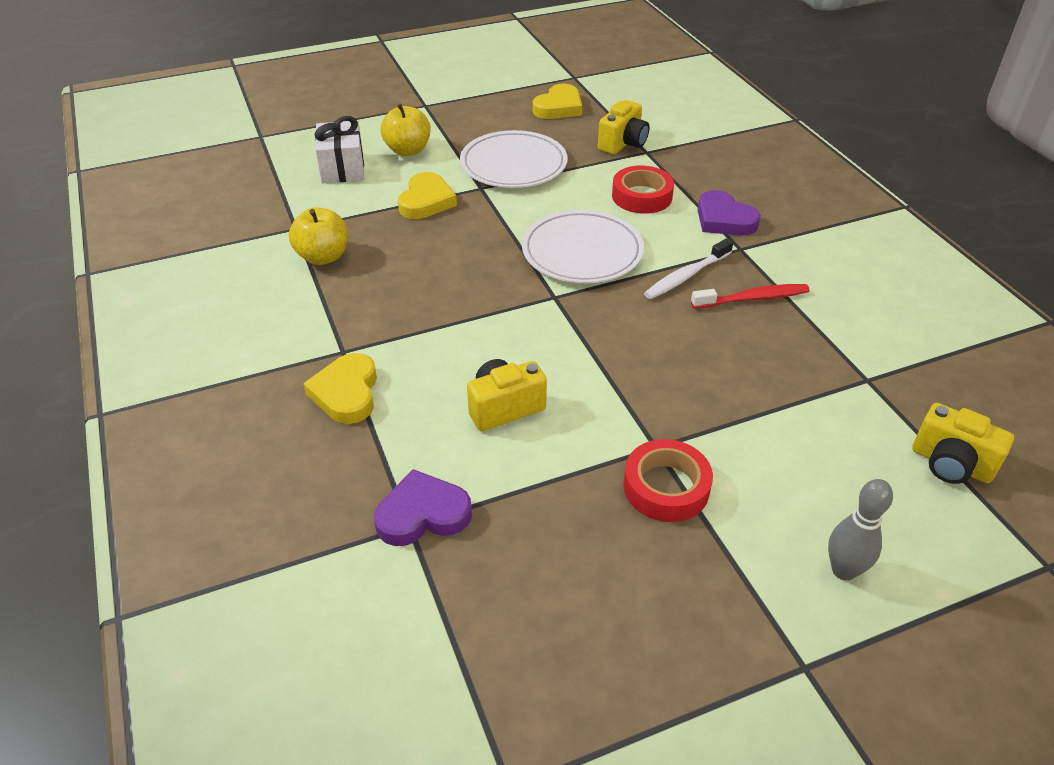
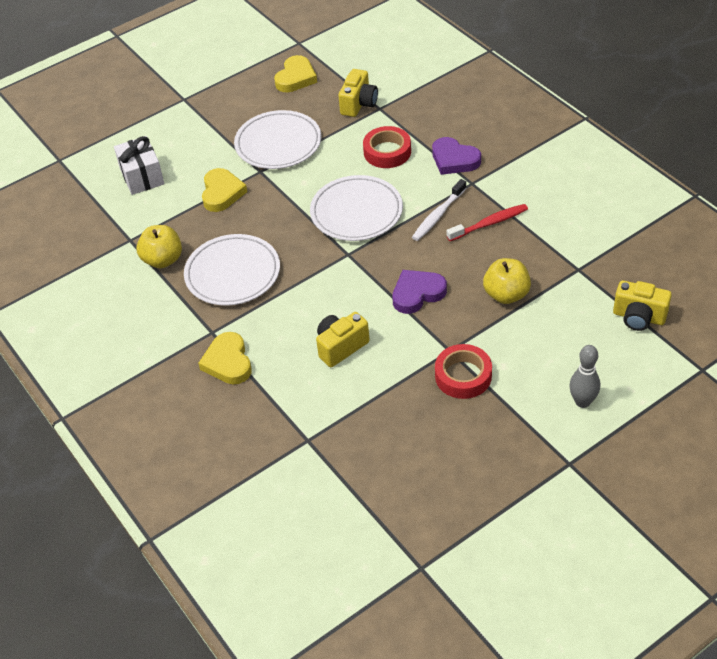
camera: 10 degrees left, 5 degrees up
(400, 289) = (232, 273): none -> white plate
(408, 150) = (188, 148): yellow apple -> yellow apple (506, 294)
(422, 514) = (313, 431): purple heart -> purple heart (417, 293)

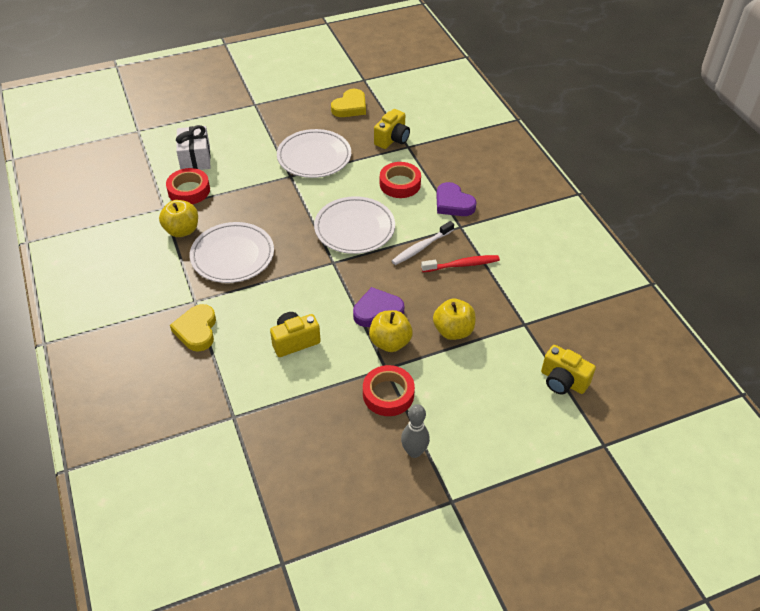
camera: 10 degrees right, 0 degrees up
(151, 214) = (189, 190): none -> red tape
(222, 193) = (252, 186): yellow heart -> none
(444, 323) = (390, 342): none -> yellow apple
(582, 402) = (484, 446): grey bowling pin -> grey bowling pin (414, 452)

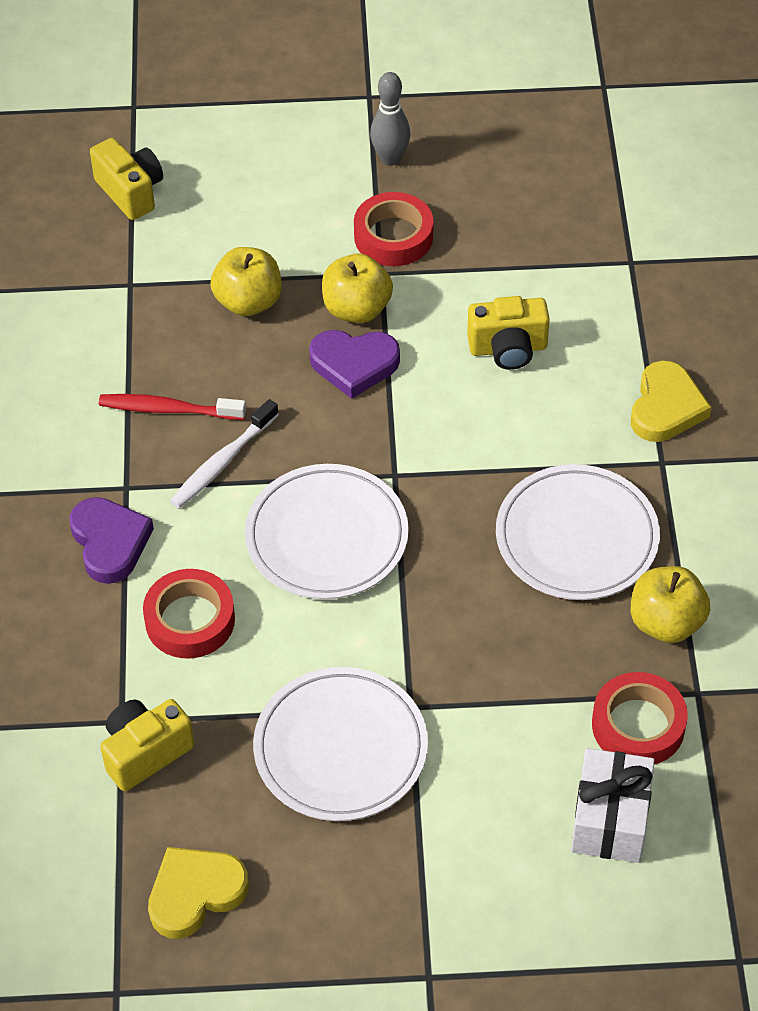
camera: 160 degrees left, 5 degrees up
(421, 247) = (222, 462): white toothbrush -> white toothbrush turned 150 degrees clockwise

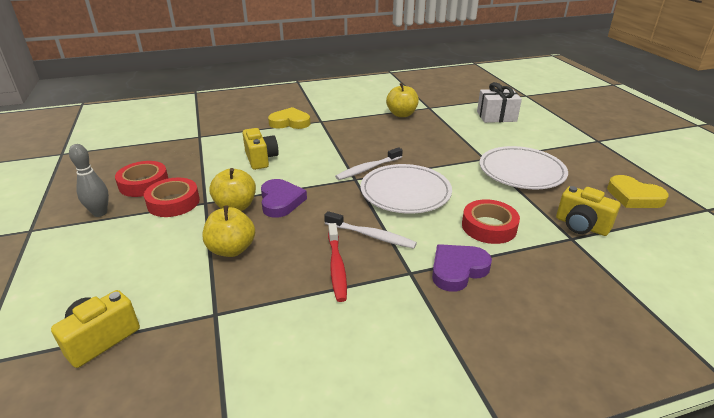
camera: 105 degrees left, 20 degrees down
(425, 501) = (368, 169): none -> white toothbrush
(576, 537) = (370, 133): white plate -> none
(638, 725) = (452, 115): red tape -> red tape (144, 184)

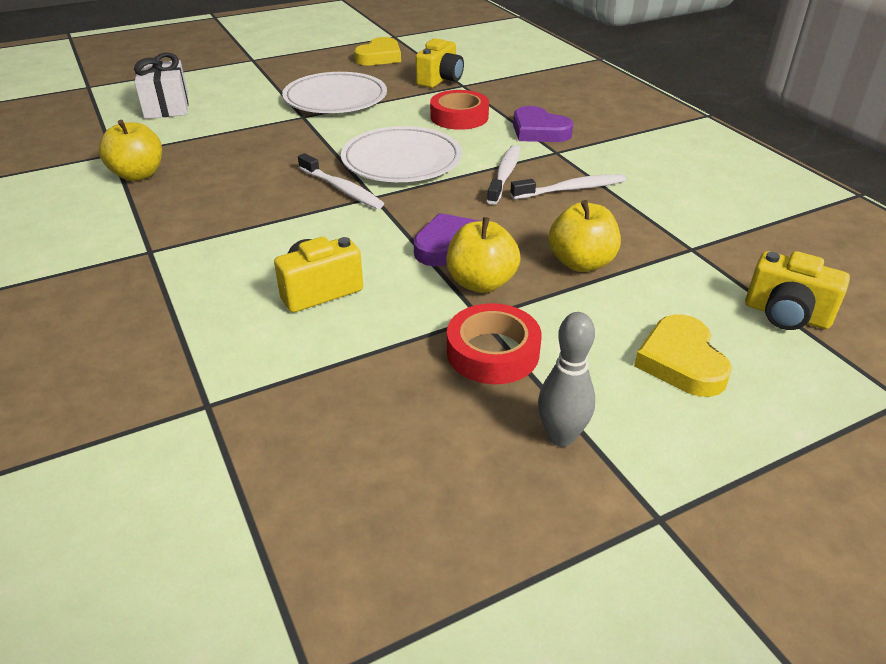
camera: 100 degrees left, 5 degrees up
(144, 184) = (441, 416): red tape -> none
(290, 122) = (149, 286): yellow heart -> yellow heart (681, 361)
(336, 267) = (571, 189): red toothbrush -> white toothbrush

